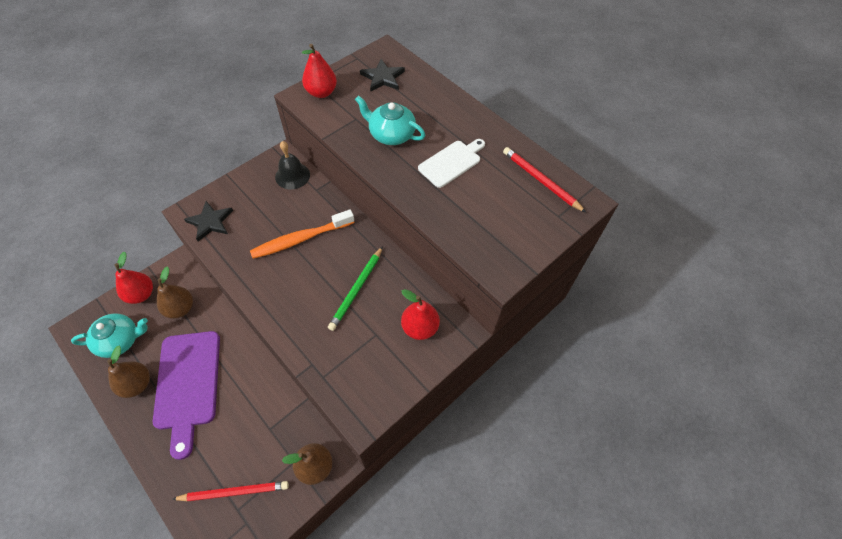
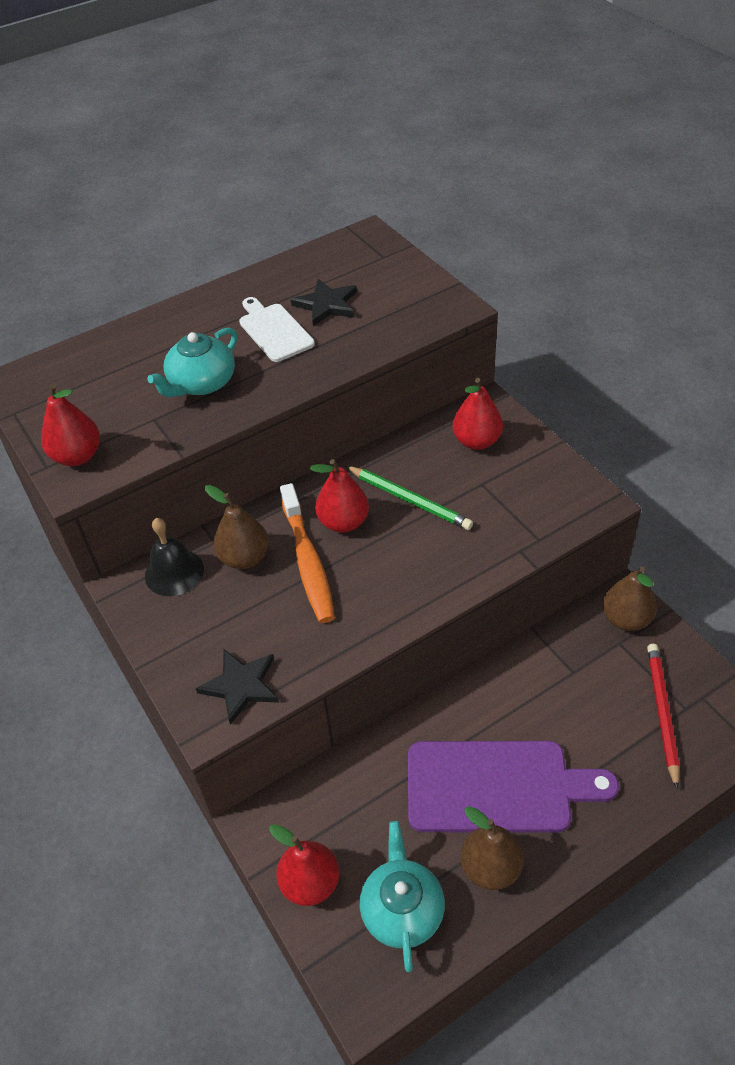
camera: 75 degrees left, 10 degrees down
(180, 308) = (353, 810): brown pear -> brown pear (244, 558)
(334, 253) = (343, 522): none -> red pear
(383, 78) = (76, 386): black star -> black star (326, 305)
(541, 181) = (327, 262): red pencil -> none

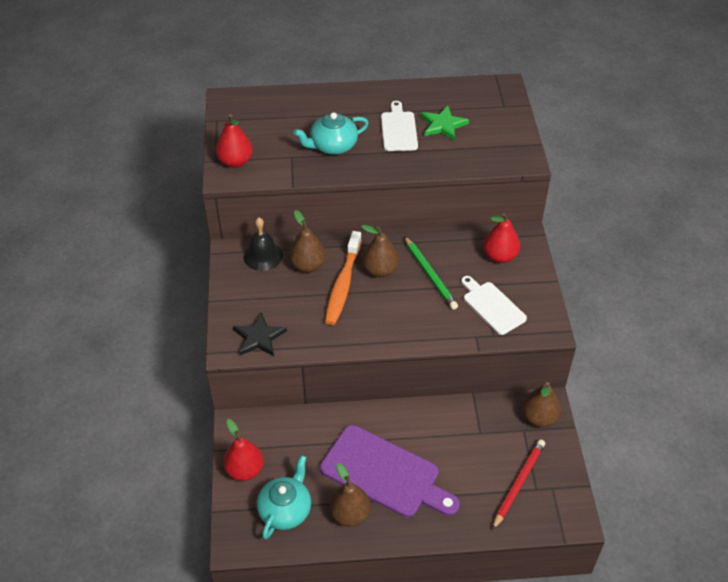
camera: 25 degrees right, 0 degrees up
(326, 305) = (443, 125): black star -> green star
(343, 522) = (380, 270): red pear -> brown pear
(511, 504) = (492, 306): none -> white cutting board

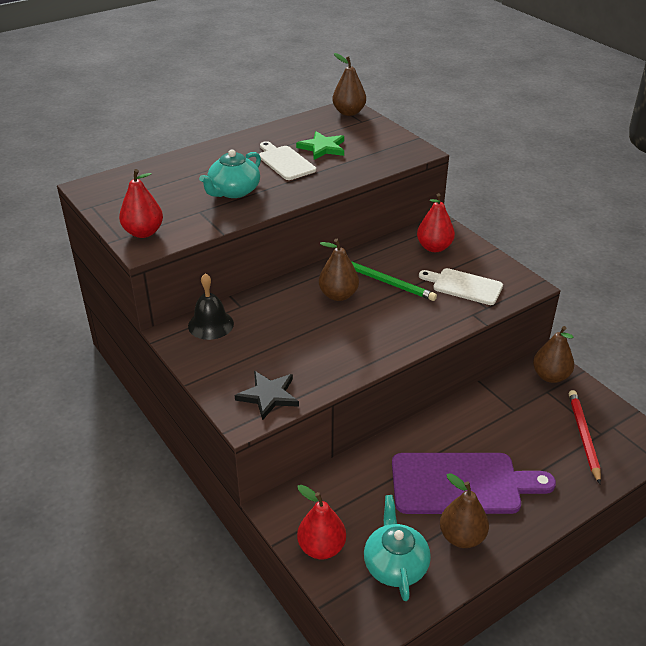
camera: 30 degrees left, 10 degrees down
(308, 265) = (264, 316): brown pear -> brown pear (349, 112)
(343, 284) = (313, 319): orange toothbrush -> none

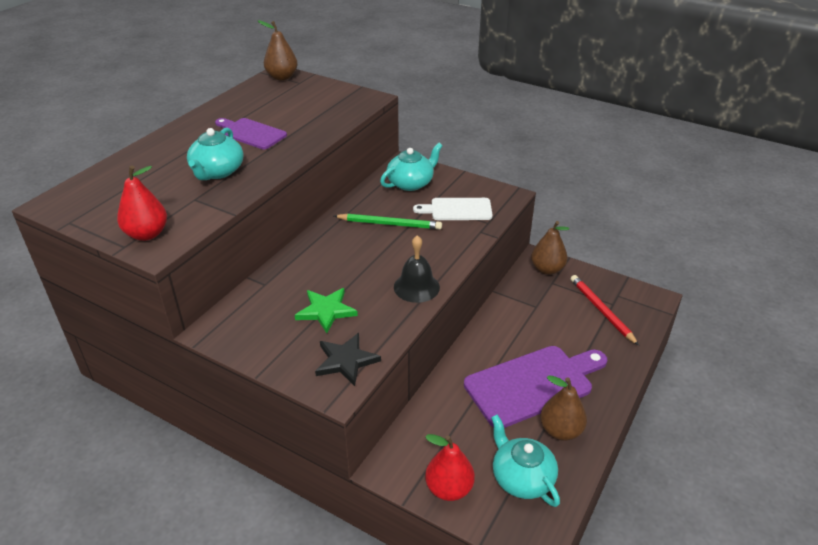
camera: 25 degrees left, 0 degrees up
(211, 324) = (245, 310): black bell -> black bell (416, 287)
(285, 162) = (251, 133): white cutting board -> purple cutting board
(322, 148) = (279, 113): green star -> green star (326, 311)
(338, 295) = (353, 247): brown pear -> none
(434, 247) = (411, 183): red pear -> turquoise teapot

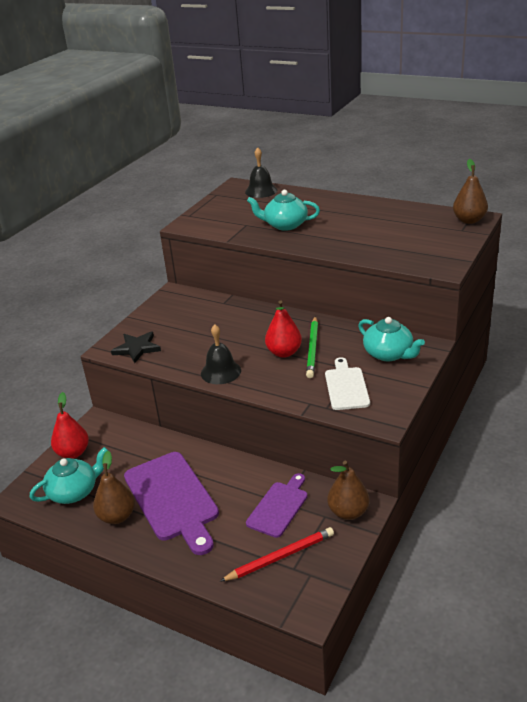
camera: 90 degrees right, 5 degrees down
(94, 185) = (261, 191): none -> black bell
(147, 234) = (202, 219): red pear -> red pear (284, 352)
(251, 133) = (350, 226): purple cutting board -> purple cutting board (279, 507)
(326, 311) = (191, 333): green star -> none

